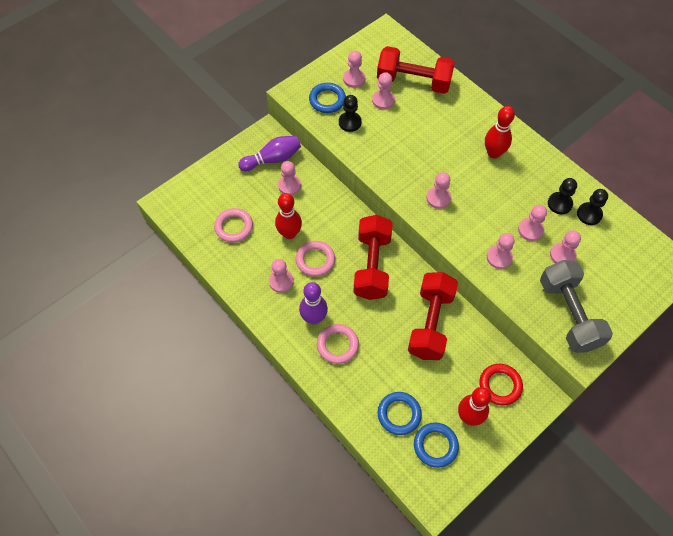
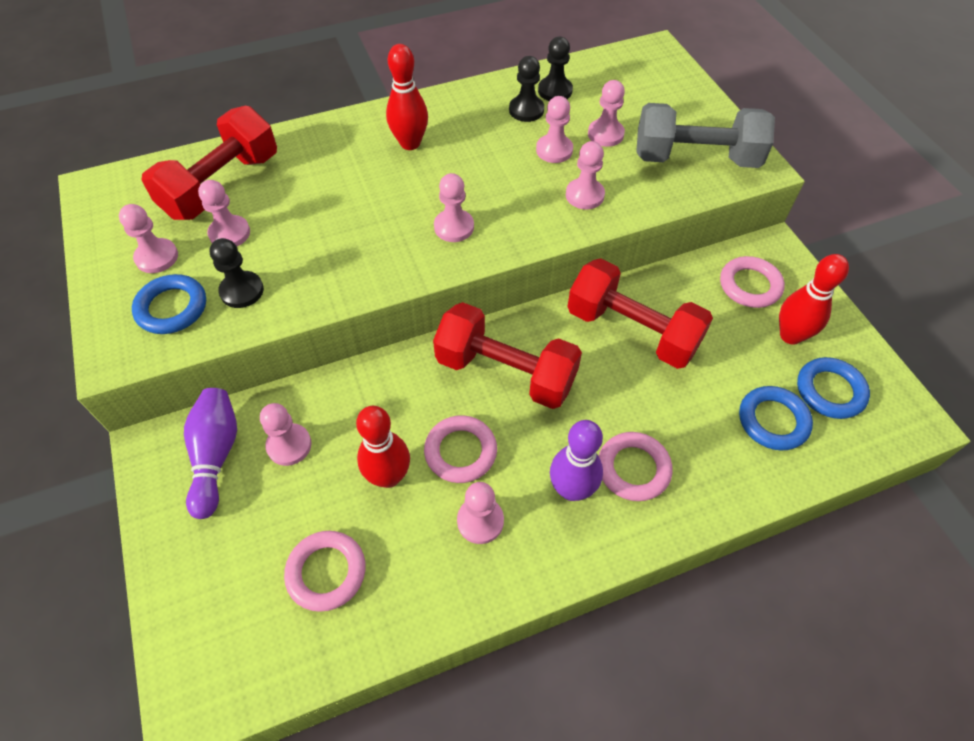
camera: 70 degrees left, 5 degrees down
(500, 385) = (750, 285): red ring -> pink ring

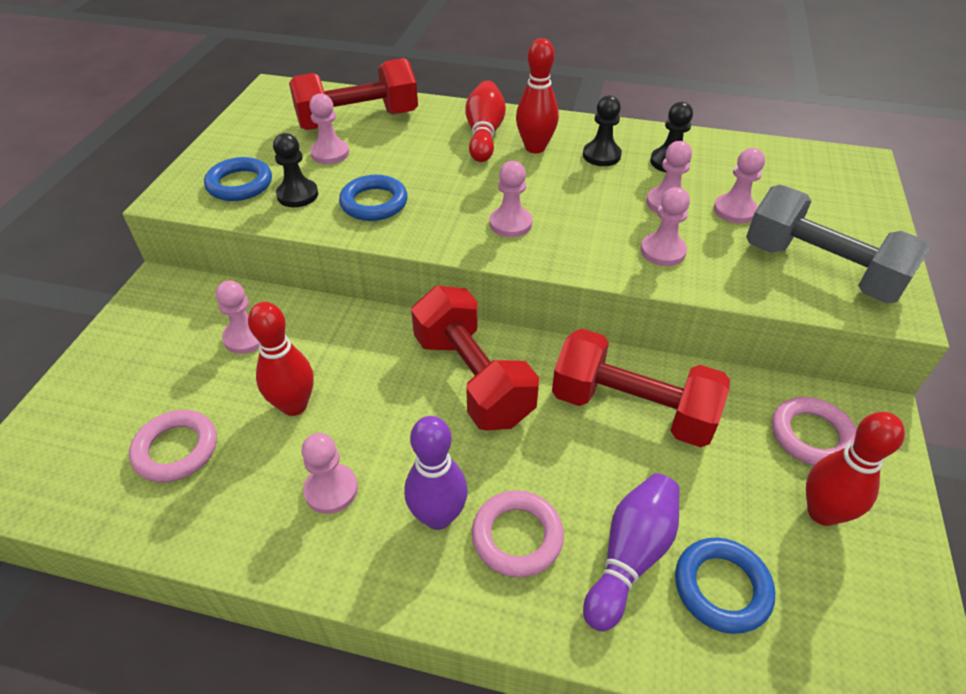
camera: 35 degrees right, 10 degrees down
(157, 257) = (265, 147): pink pawn -> none
(216, 456) = (190, 315): purple bowling pin -> purple bowling pin (630, 556)
(354, 149) = (484, 134): none -> red bowling pin
(460, 451) = (370, 421): pink ring -> none
(555, 91) = (714, 157): black pawn -> black pawn (601, 155)
(632, 331) = (632, 409): red dumbbell -> red dumbbell turned 45 degrees counterclockwise
(830, 391) = (827, 600): blue ring -> blue ring (374, 203)

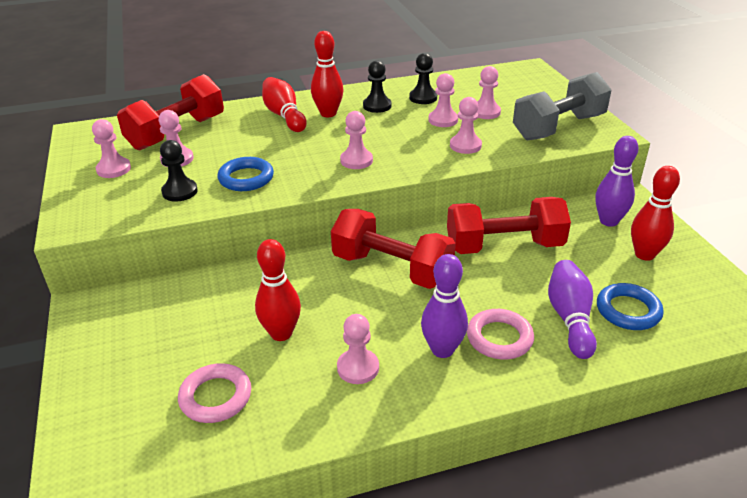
camera: 30 degrees left, 10 degrees down
(240, 184) = (122, 199): blue ring -> none
(246, 337) = (199, 309): pink pawn -> pink pawn (114, 169)
(811, 435) = (608, 221): pink ring -> purple bowling pin
(820, 270) = (558, 127): grey dumbbell -> grey dumbbell turned 45 degrees counterclockwise

